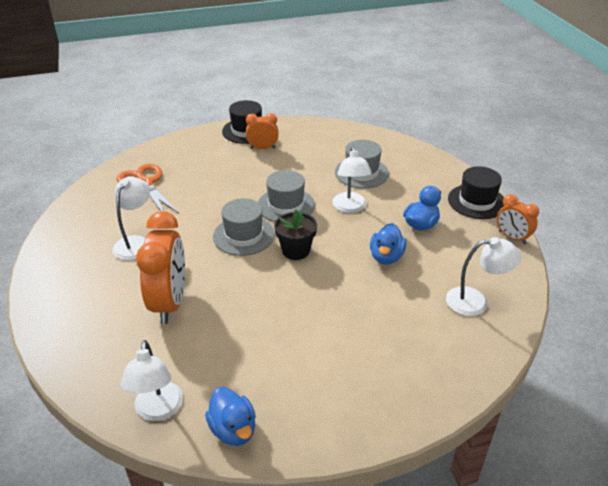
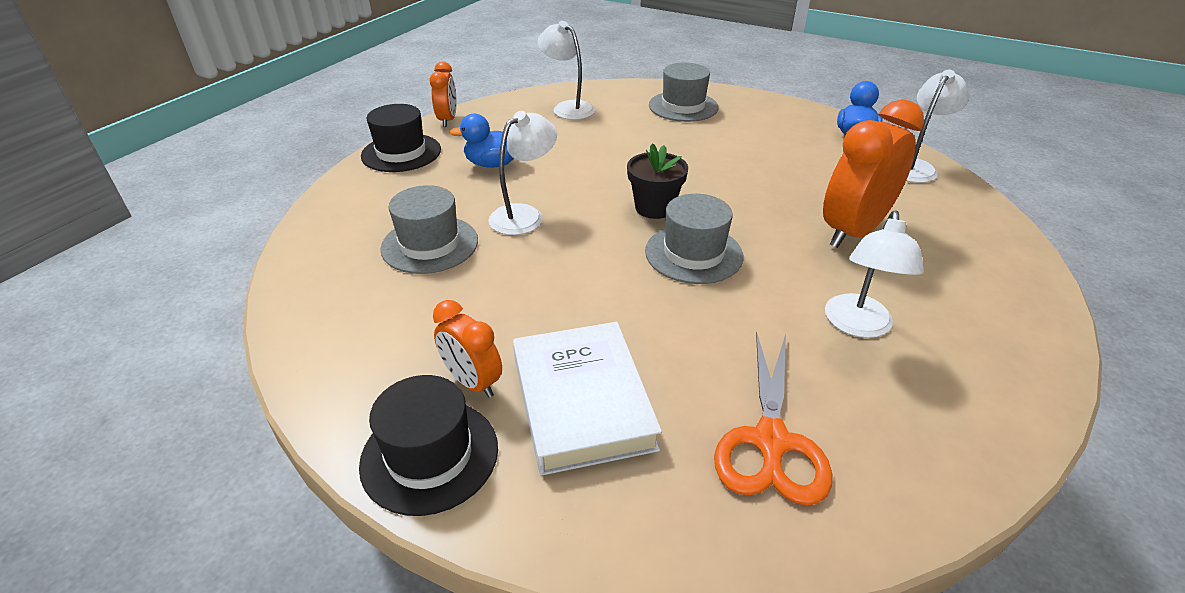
camera: 135 degrees left, 0 degrees up
(135, 243) = (857, 326): white lamp -> white lamp turned 45 degrees counterclockwise
(220, 162) = (582, 401): none -> white book
(286, 205) = (591, 260): grey hat -> grey hat (683, 106)
(386, 257) = (576, 160): blue duck -> none

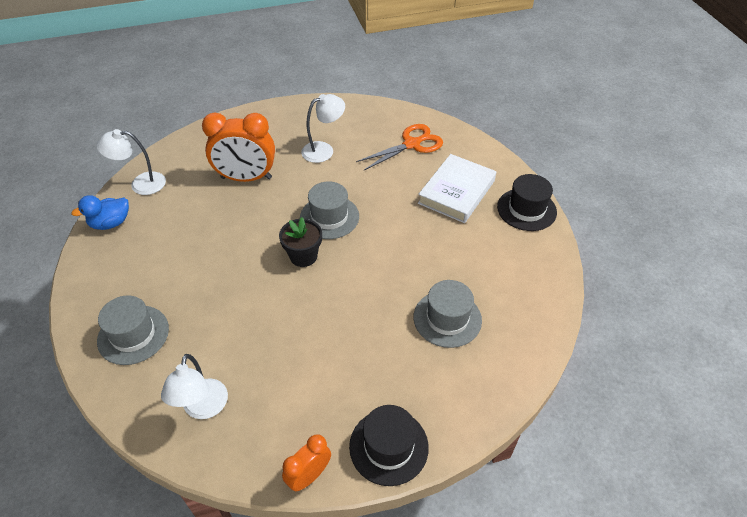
camera: 135 degrees left, 10 degrees up
(472, 382) = (490, 225): orange clock -> none
(493, 164) = (340, 372): blue duck -> none
(524, 215) = (374, 303): white lamp -> none

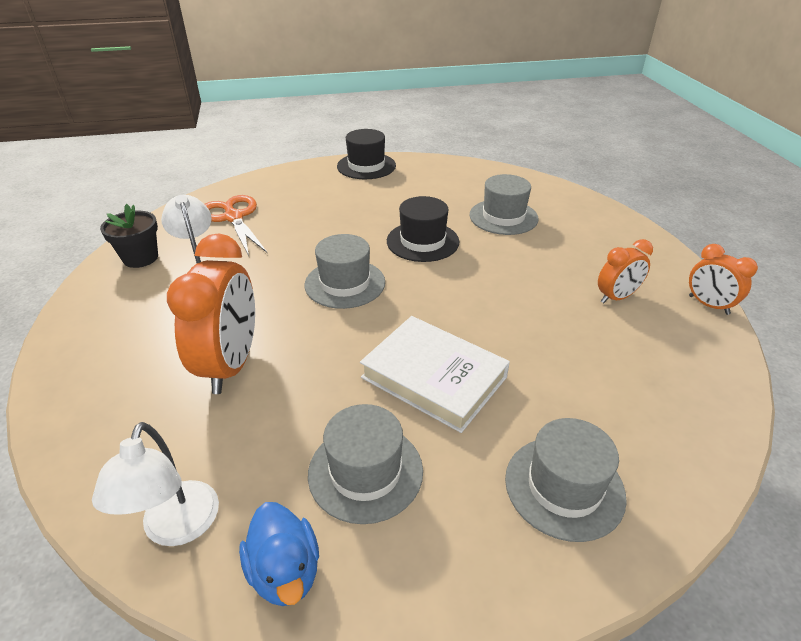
camera: 85 degrees left, 10 degrees down
(160, 245) = (365, 472): none -> grey hat
(203, 408) = (664, 391): white lamp -> none
(303, 256) = (411, 306): black flower pot -> black flower pot (140, 258)
(318, 397) = (616, 297): none -> orange clock
(388, 446) = (655, 257): black hat -> black hat (422, 241)
(456, 192) = (329, 197): white book -> white book (434, 377)

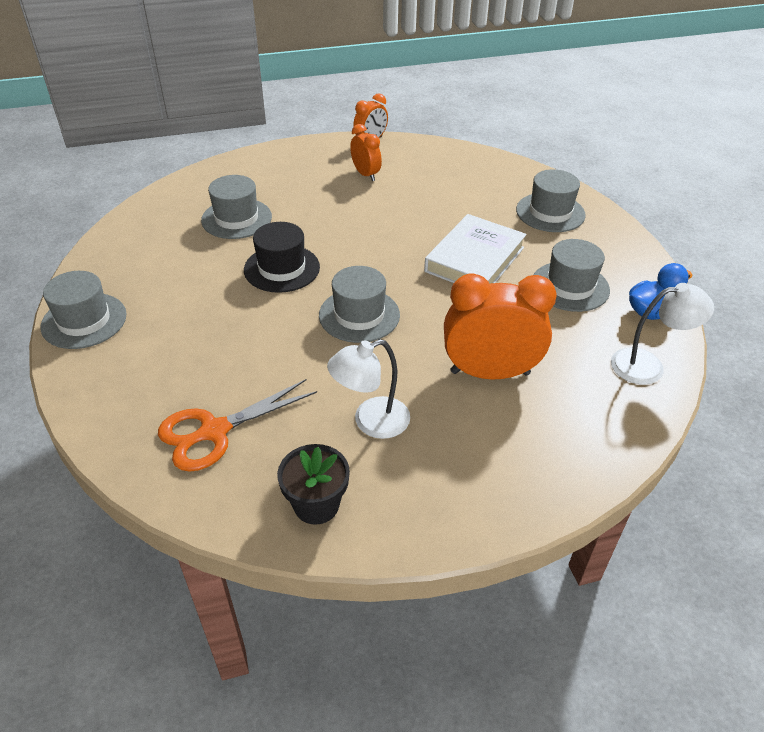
camera: 95 degrees left, 5 degrees up
(366, 166) = (84, 321): black hat -> grey hat

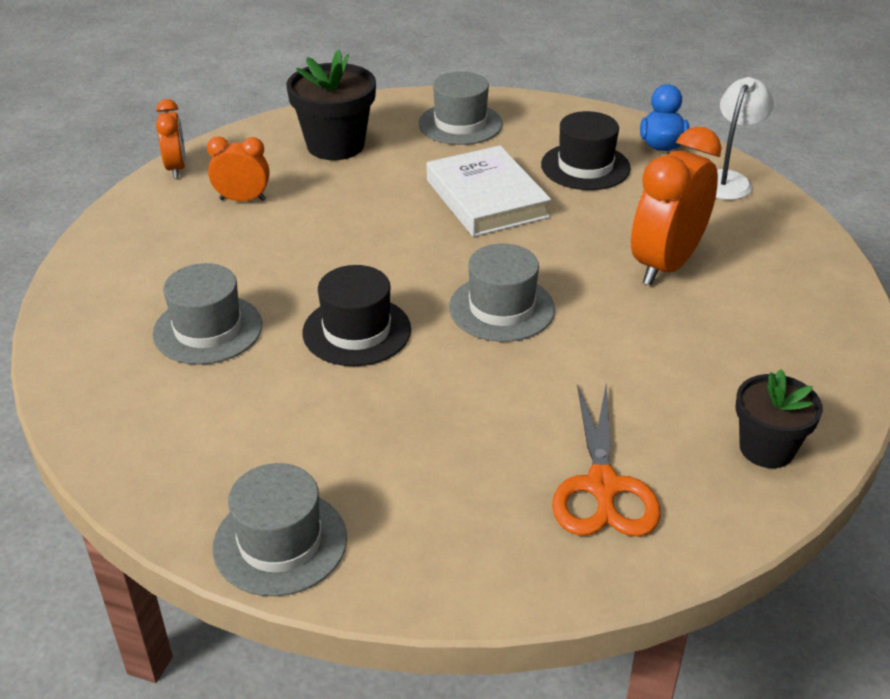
camera: 55 degrees left, 5 degrees down
(371, 422) = (676, 366): white lamp -> none
(461, 179) = (335, 145): none -> black flower pot
(570, 286) = (585, 166): grey hat -> black hat

